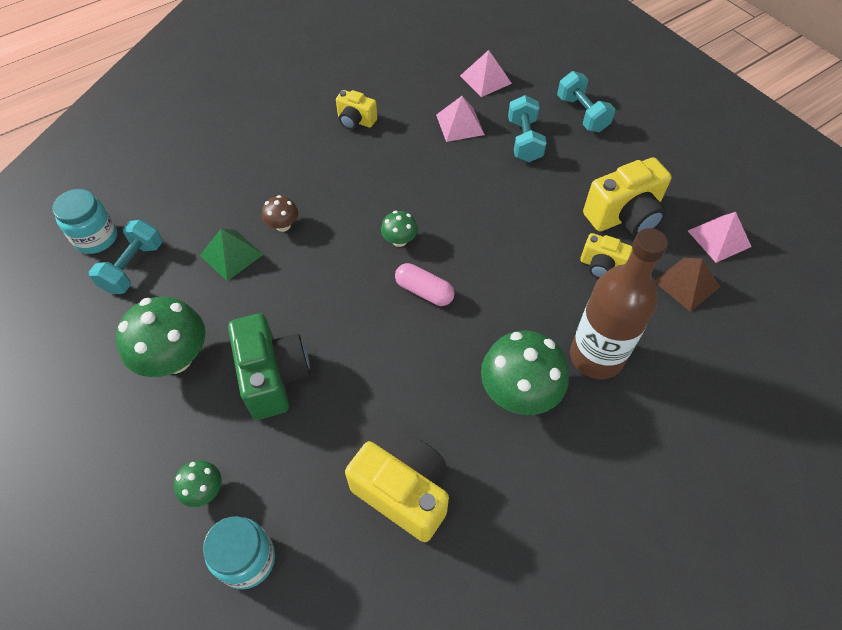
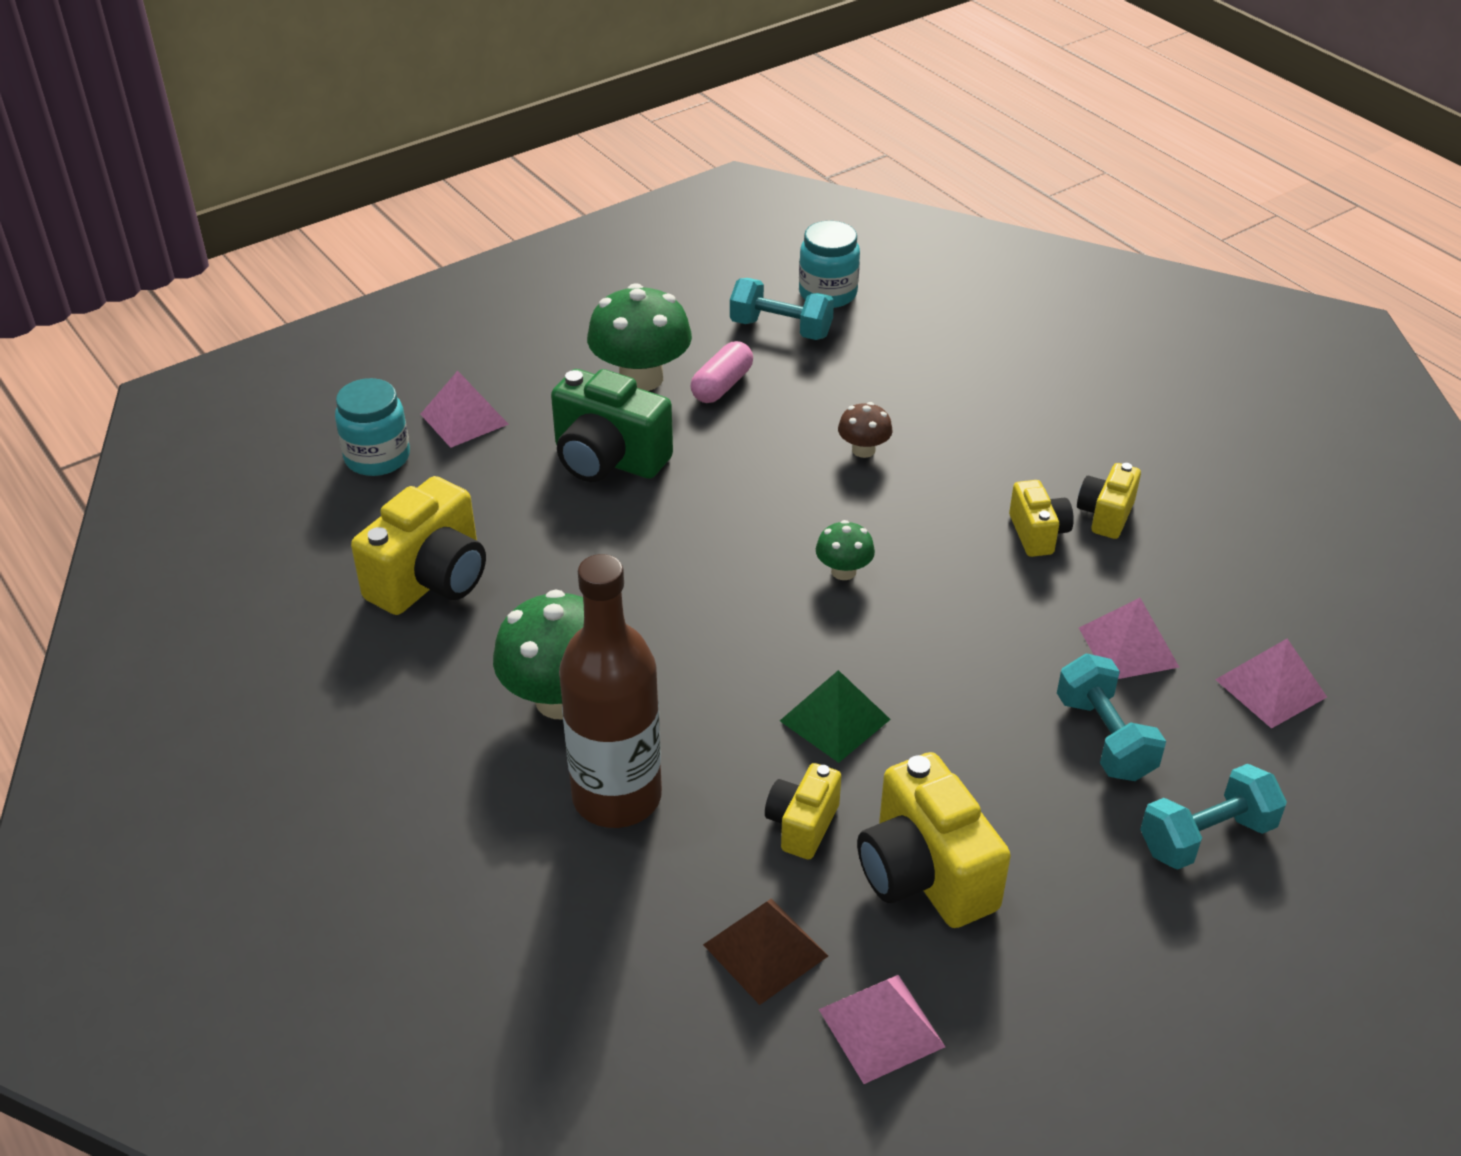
camera: 90 degrees right, 15 degrees down
(204, 490) = (464, 419): green mushroom -> pink pyramid
(231, 255) = (806, 407): green pyramid -> green pyramid (834, 720)
(273, 377) = (608, 459): green camera -> green camera turned 45 degrees clockwise
(370, 150) = (1038, 534): none -> yellow camera
(424, 291) = (745, 599): pink capsule -> pink capsule (722, 385)
(524, 140) = (1104, 738): turquoise dumbbell -> turquoise dumbbell turned 75 degrees clockwise

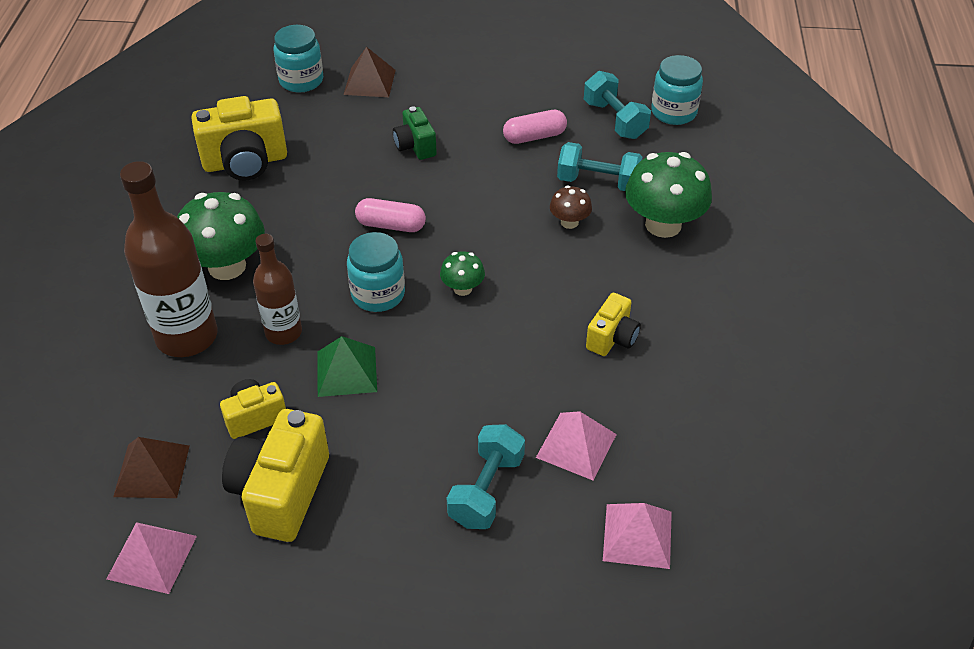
camera: 40 degrees right, 5 degrees up
(464, 419) = (369, 82): pink pyramid -> brown pyramid
(608, 459) = (415, 146): green camera -> green camera, size x0.57
(641, 378) = (493, 108): green mushroom -> green mushroom (663, 225)
(689, 553) = (391, 225): none -> pink capsule
(718, 725) = (283, 332): none -> brown bottle
(766, 627) = (378, 294): none -> turquoise jar
(1105, 515) = (674, 353): yellow camera -> none
(1206, 837) = (468, 595): turquoise dumbbell -> turquoise dumbbell (598, 182)

